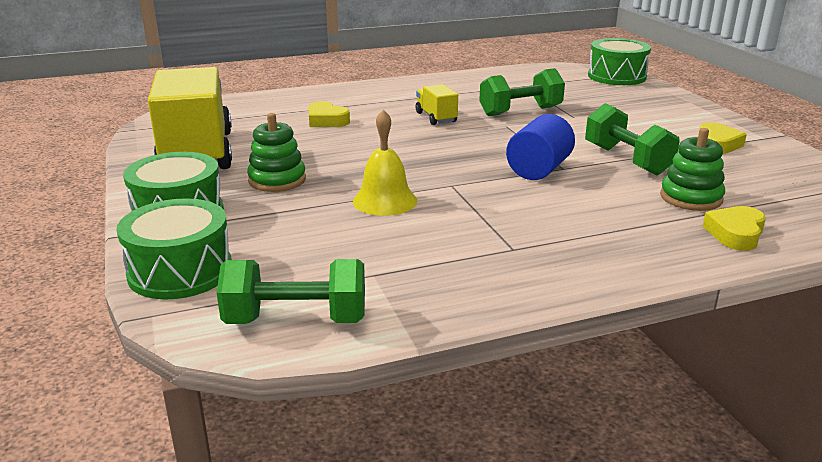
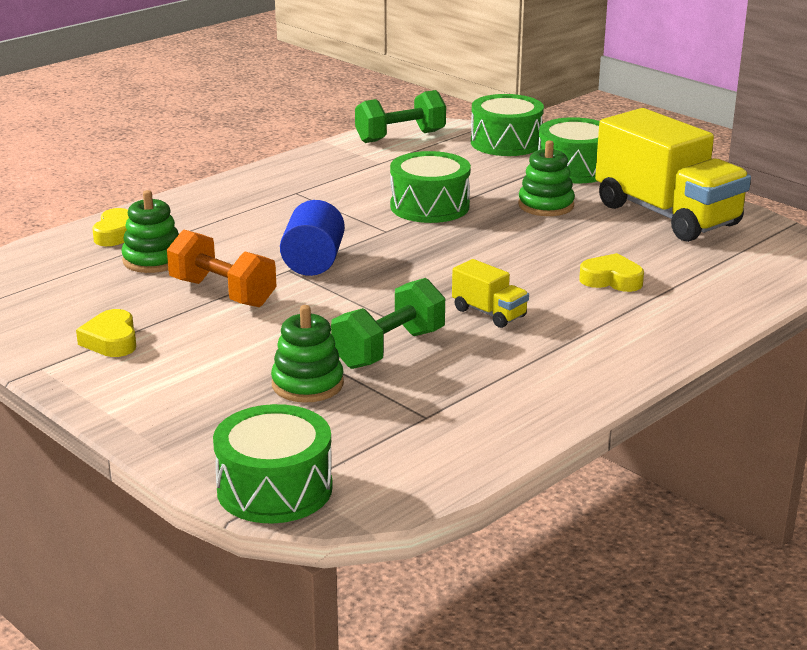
camera: 155 degrees right, 0 degrees up
(385, 201) = (429, 206): yellow bell -> green drum
(582, 105) = (307, 384): none -> green stacking toy
(626, 160) = (223, 293): green dumbbell -> orange dumbbell

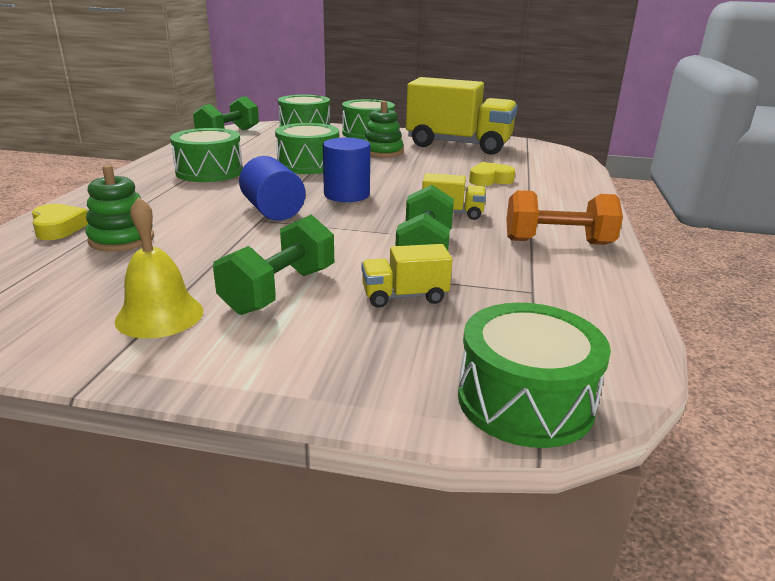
camera: 35 degrees left, 0 degrees up
(111, 341) = (159, 315): yellow heart -> yellow bell
(217, 347) = (279, 290): none -> green dumbbell
(223, 293) = (224, 248): orange dumbbell -> orange dumbbell (558, 242)
(307, 384) = (404, 296): green stacking toy -> yellow truck
(313, 194) = (209, 172): none -> green drum
(412, 260) = (346, 195): none -> blue cylinder

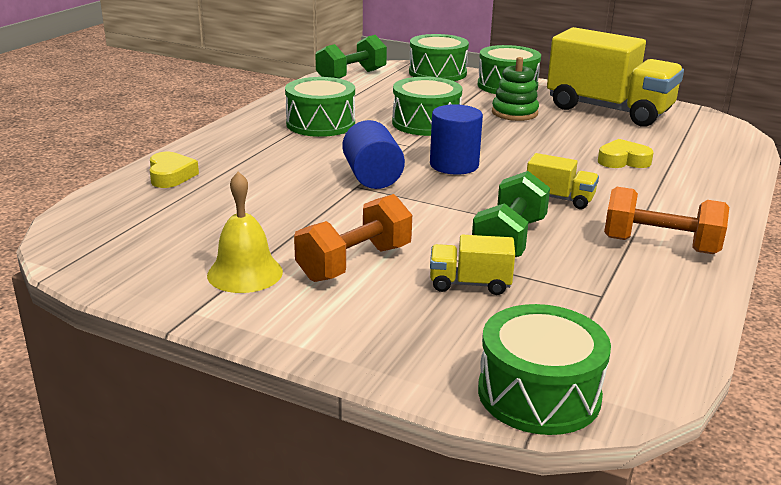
camera: 15 degrees right, 0 degrees up
(121, 239) = (224, 194): green stacking toy -> none
(279, 290) = (354, 263): green dumbbell -> orange dumbbell

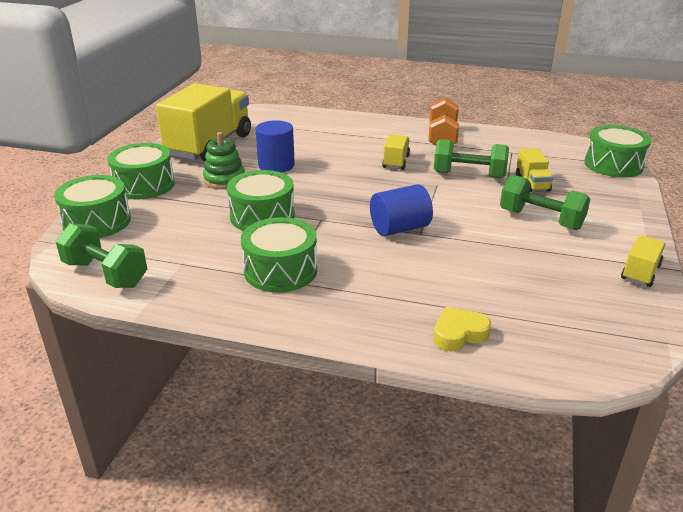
camera: 100 degrees left, 5 degrees up
(185, 297) = (640, 272): none -> yellow truck
(245, 273) = (590, 256): yellow bell -> none
(354, 263) = (540, 219): orange dumbbell -> green dumbbell
(454, 165) = (356, 198): blue cylinder -> blue cylinder (276, 165)
(623, 161) = (318, 143): yellow heart -> none

